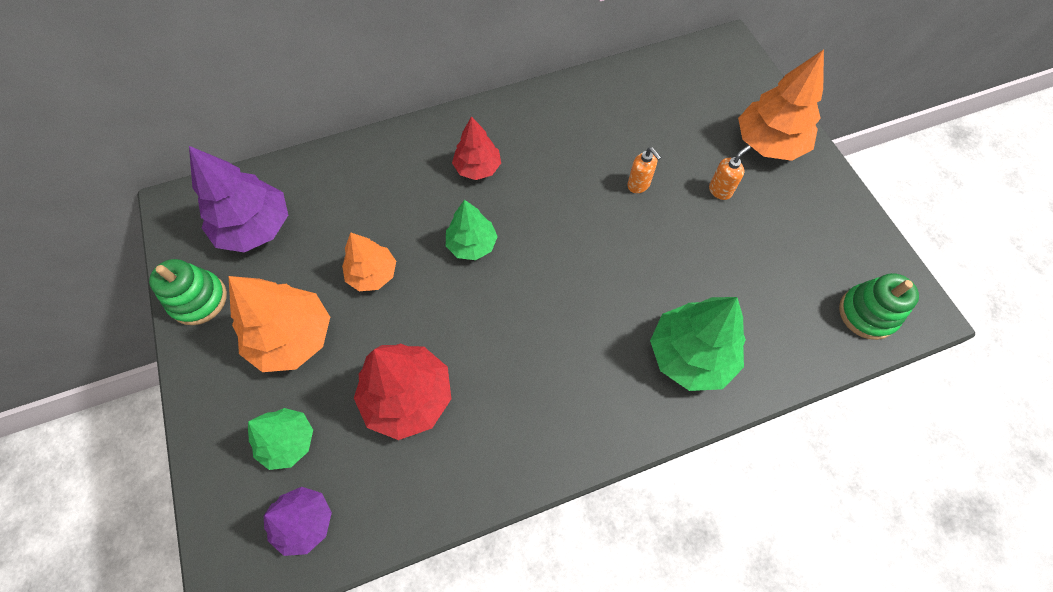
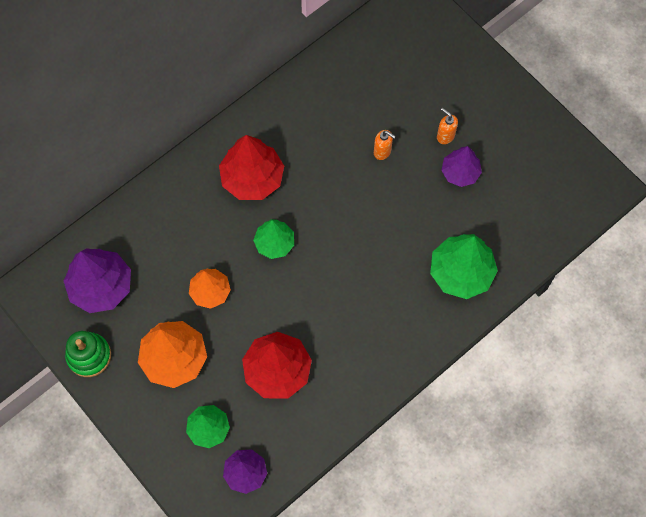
camera: 20 degrees left, 5 degrees up
(477, 168) = (252, 178): red tree -> red tree, size x1.61
(720, 190) = (445, 136): orange soap dispenser -> orange soap dispenser turned 75 degrees counterclockwise
(726, 235) = (460, 172): none -> purple tree
(769, 143) = (471, 81): orange tree -> none
(867, 313) = (573, 200): green stacking toy -> none

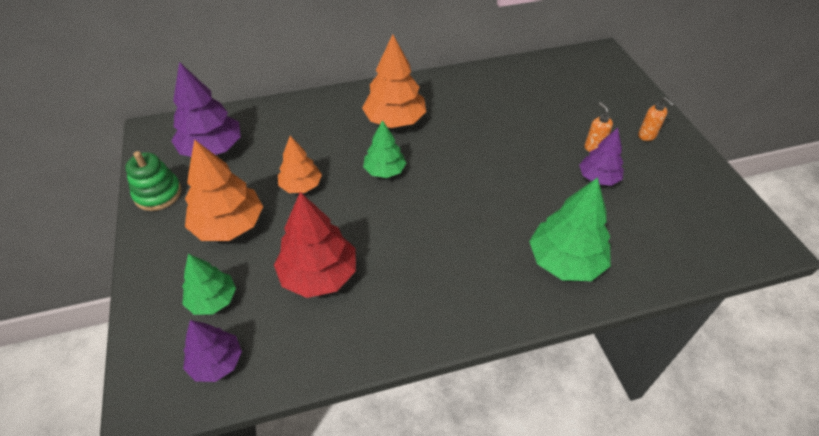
camera: 25 degrees right, 20 degrees down
(252, 178) = (394, 120): red tree -> orange tree
(382, 152) = (525, 139): orange soap dispenser -> orange soap dispenser (647, 135)

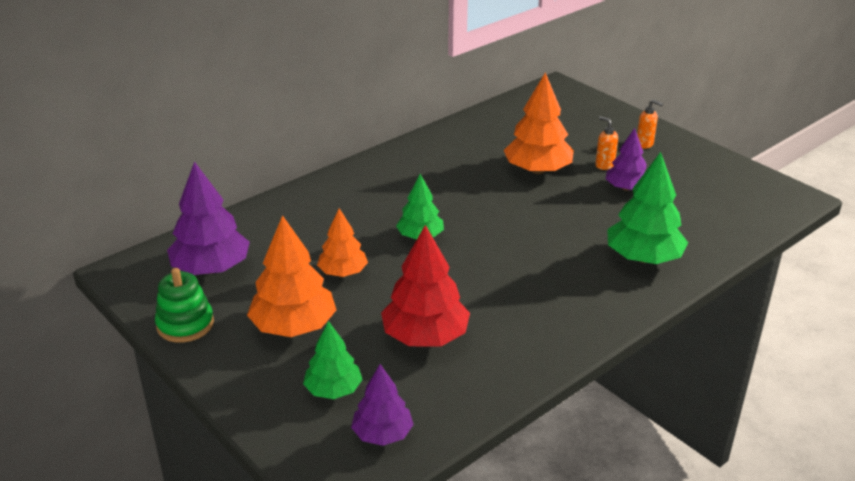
camera: 25 degrees left, 15 degrees down
(394, 120) = (394, 192): orange tree -> orange tree (537, 170)

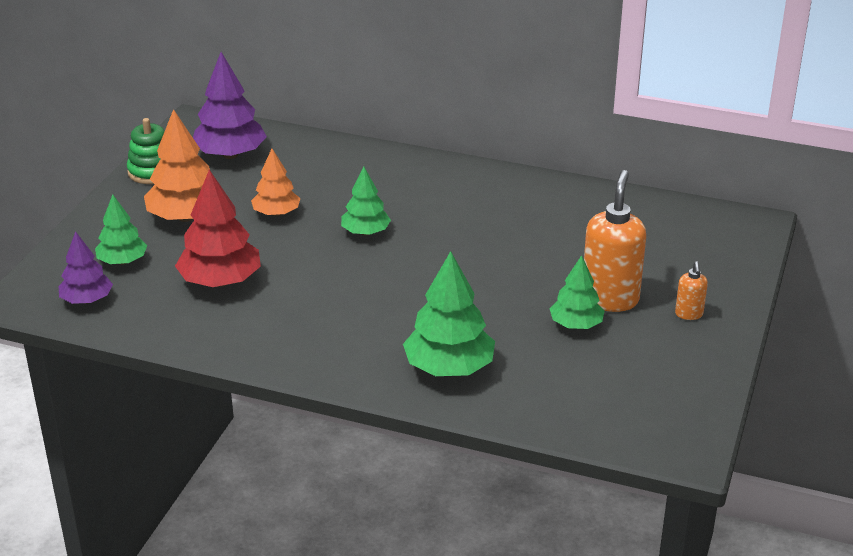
camera: 60 degrees right, 0 degrees up
(537, 170) = (552, 261): orange tree -> none
(604, 165) = (610, 299): orange soap dispenser -> orange soap dispenser, size x2.09
(626, 188) = (576, 325): purple tree -> green tree

